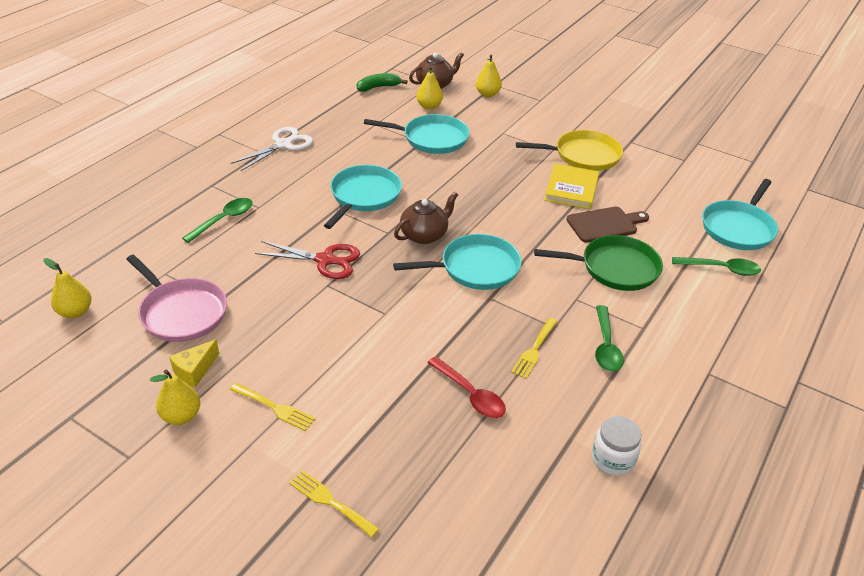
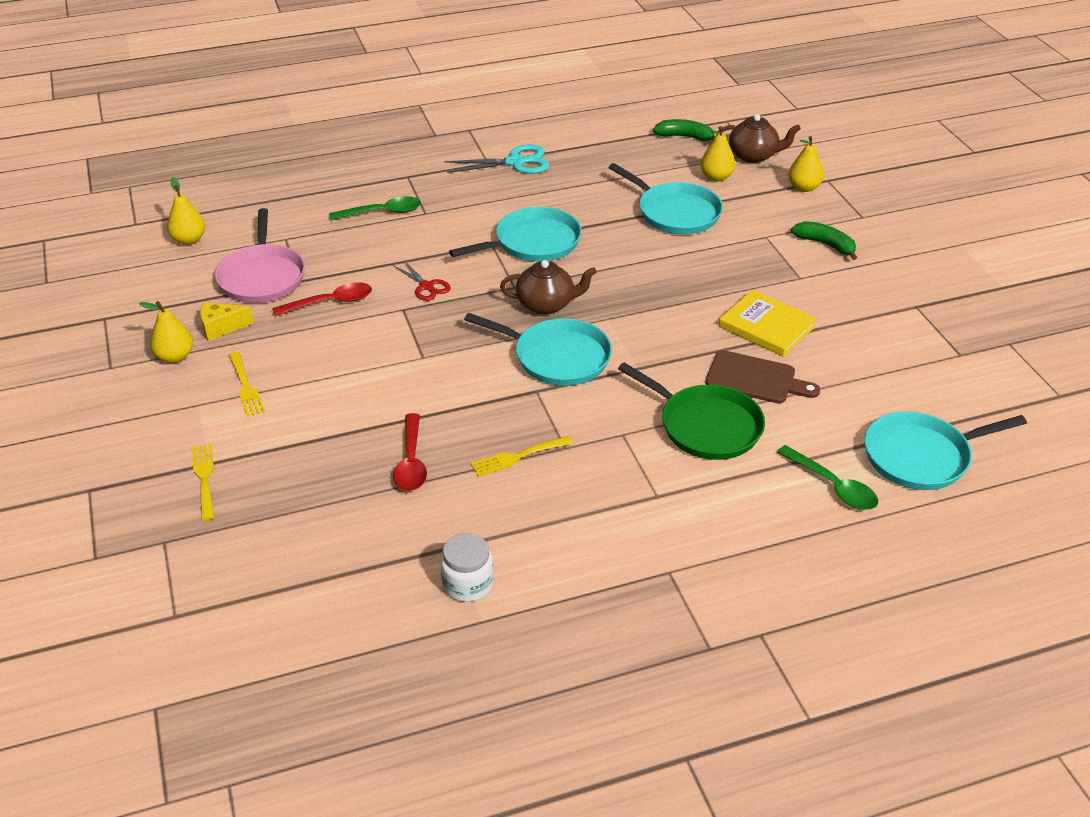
camera: 40 degrees right, 0 degrees up
(264, 306) = (330, 302): none -> red spoon
(283, 145) = (515, 162): white scissors -> turquoise scissors
(325, 260) = (426, 286): red scissors -> red scissors, size x0.62
(541, 124) = (825, 244): none -> green banana
(571, 189) = (766, 326): yellow book -> yellow book turned 75 degrees clockwise
(583, 155) = (831, 298): yellow pan -> none
(606, 346) = (593, 490): green spoon -> none

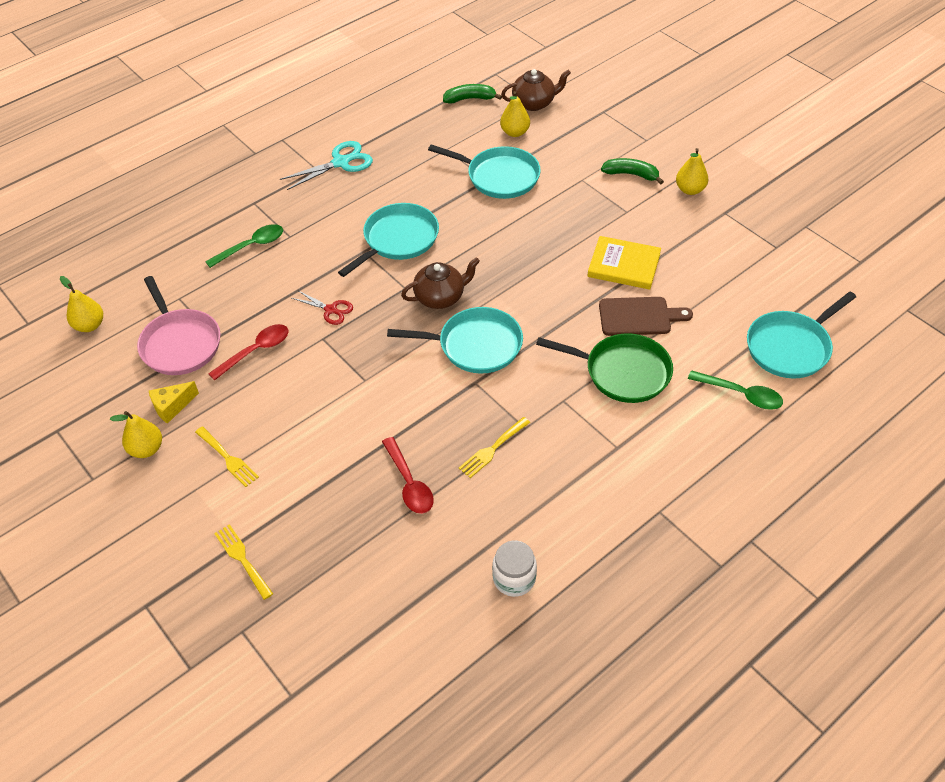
camera: 20 degrees left, 10 degrees up
(803, 187) = (588, 124): yellow pear -> yellow pear (690, 190)

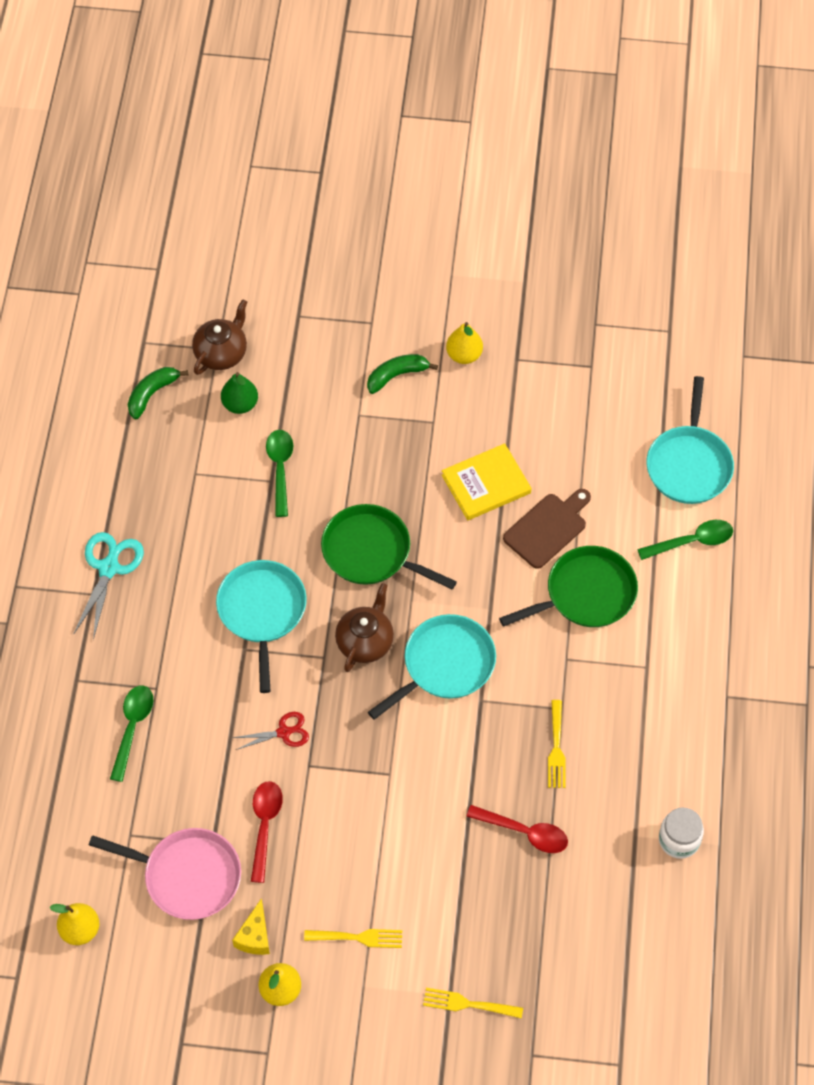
camera: 45 degrees left, 10 degrees up
(499, 177) = (280, 469): turquoise pan -> green spoon
(503, 253) = (371, 552): none -> green pan
(515, 132) = (240, 404): yellow pear -> green pear

